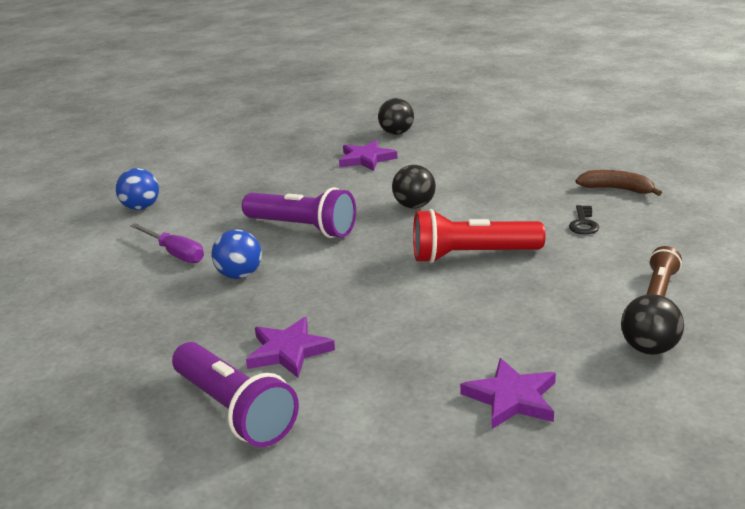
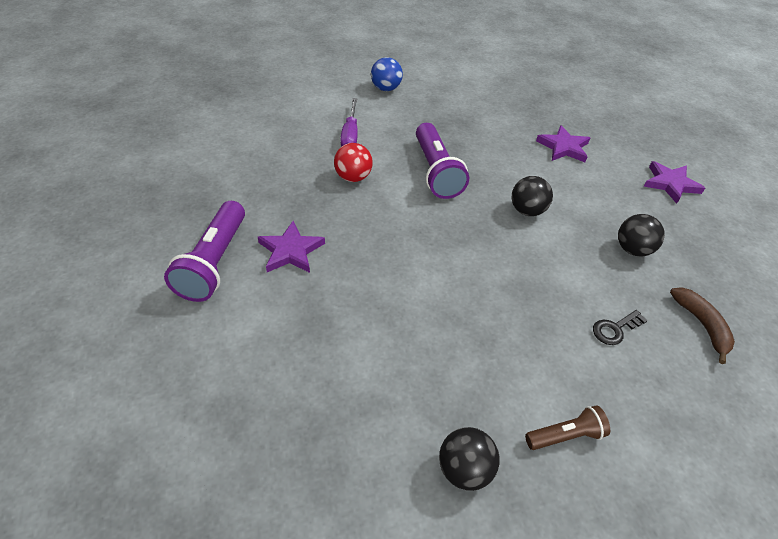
camera: 45 degrees right, 20 degrees up
(240, 275) = (353, 177): blue ball -> red ball
(396, 133) = (622, 140): black ball -> black ball (632, 249)
(472, 255) = (492, 282): red flashlight -> none
(512, 398) = (328, 404): purple star -> purple star (670, 184)

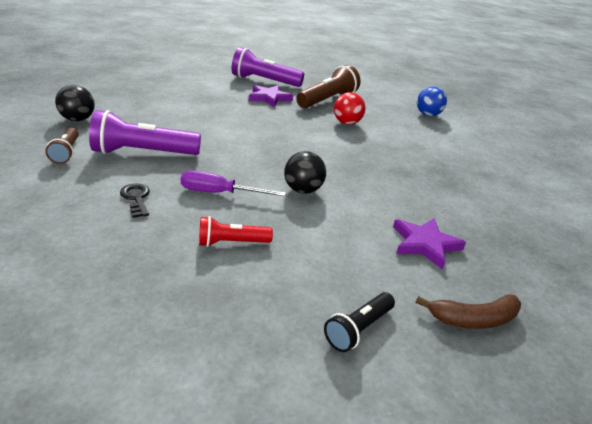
camera: 95 degrees right, 15 degrees down
(281, 192) = (327, 100): none -> brown flashlight
(350, 135) = (405, 128): purple screwdriver -> purple screwdriver (219, 193)
(386, 88) = (492, 153): blue ball -> blue ball (428, 115)
(436, 172) = (359, 156): purple flashlight -> purple flashlight (143, 153)
(632, 249) = (231, 242): black ball -> red flashlight
(670, 184) = (358, 329): purple star -> black flashlight
(701, 325) = (105, 255): brown banana -> brown banana (473, 319)

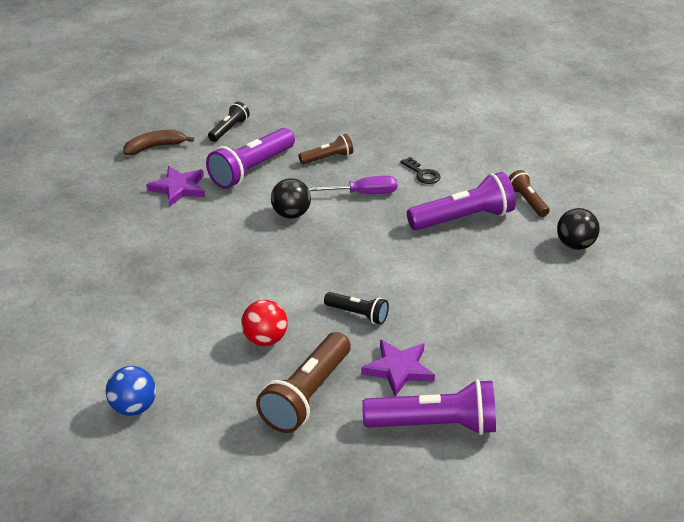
camera: 170 degrees right, 5 degrees up
(231, 242) = (328, 158): red flashlight -> brown flashlight
(279, 121) = (358, 314): none -> black flashlight
(334, 249) = (251, 169): none -> purple flashlight

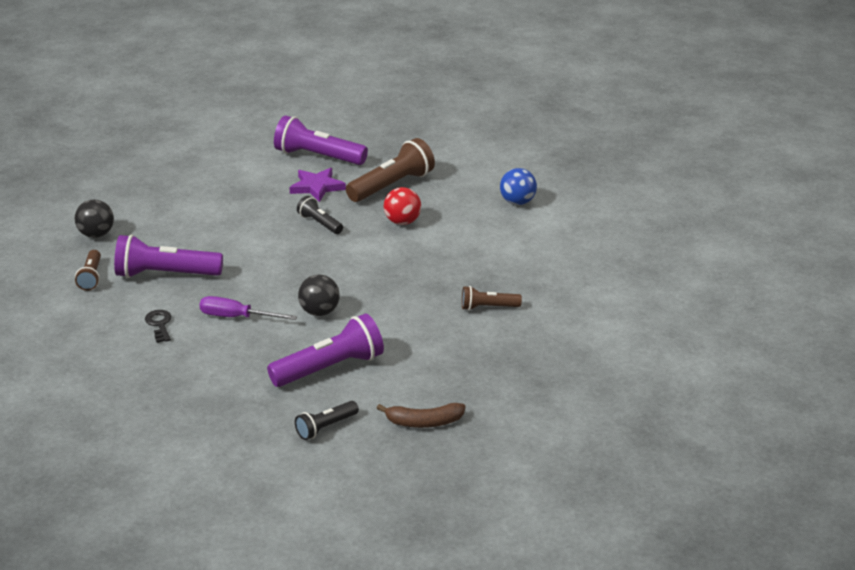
camera: 160 degrees left, 5 degrees down
(179, 188) = (417, 363): purple star -> none
(328, 158) = (240, 363): brown flashlight -> brown flashlight (488, 307)

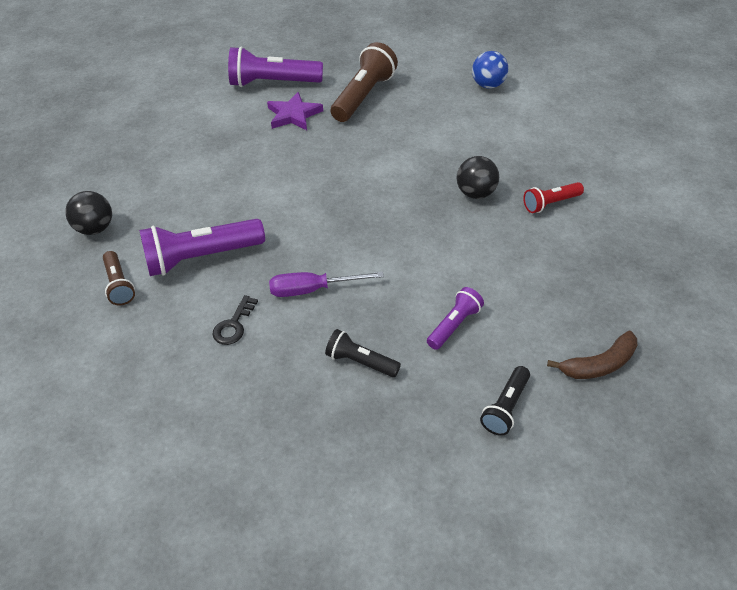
camera: 20 degrees left, 15 degrees up
(159, 324) = (233, 325): black key -> black key turned 120 degrees counterclockwise
(319, 312) = (394, 257): black ball -> black ball (475, 193)
(320, 223) = (323, 153): black flashlight -> black flashlight (360, 362)
(330, 368) = (454, 325): purple flashlight -> purple flashlight, size x0.55
(402, 222) = (401, 132): red ball -> none
(488, 307) = (550, 203): brown flashlight -> red flashlight

